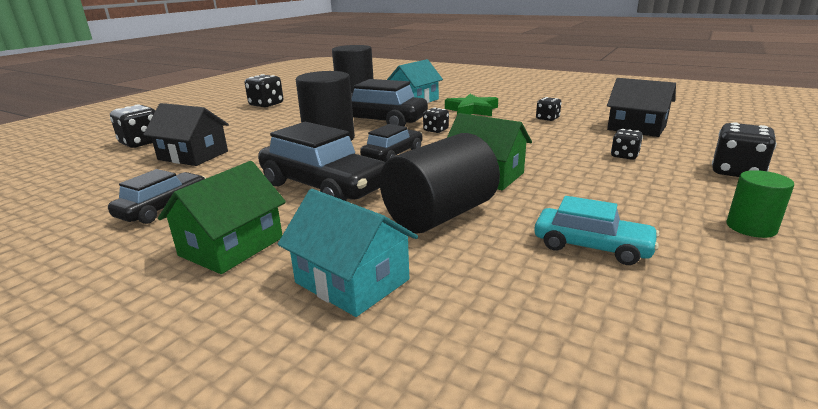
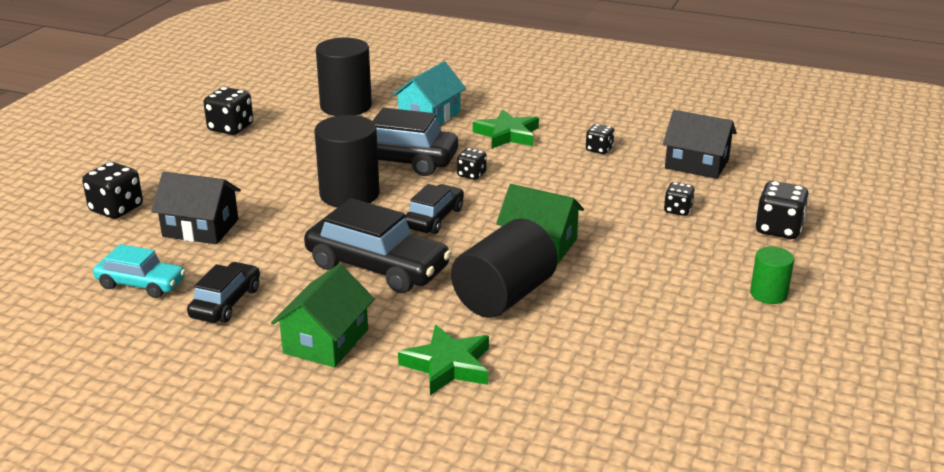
camera: 10 degrees left, 5 degrees up
(352, 281) = (448, 365): turquoise house -> green star
(591, 247) = (637, 321): turquoise car -> turquoise car (141, 284)

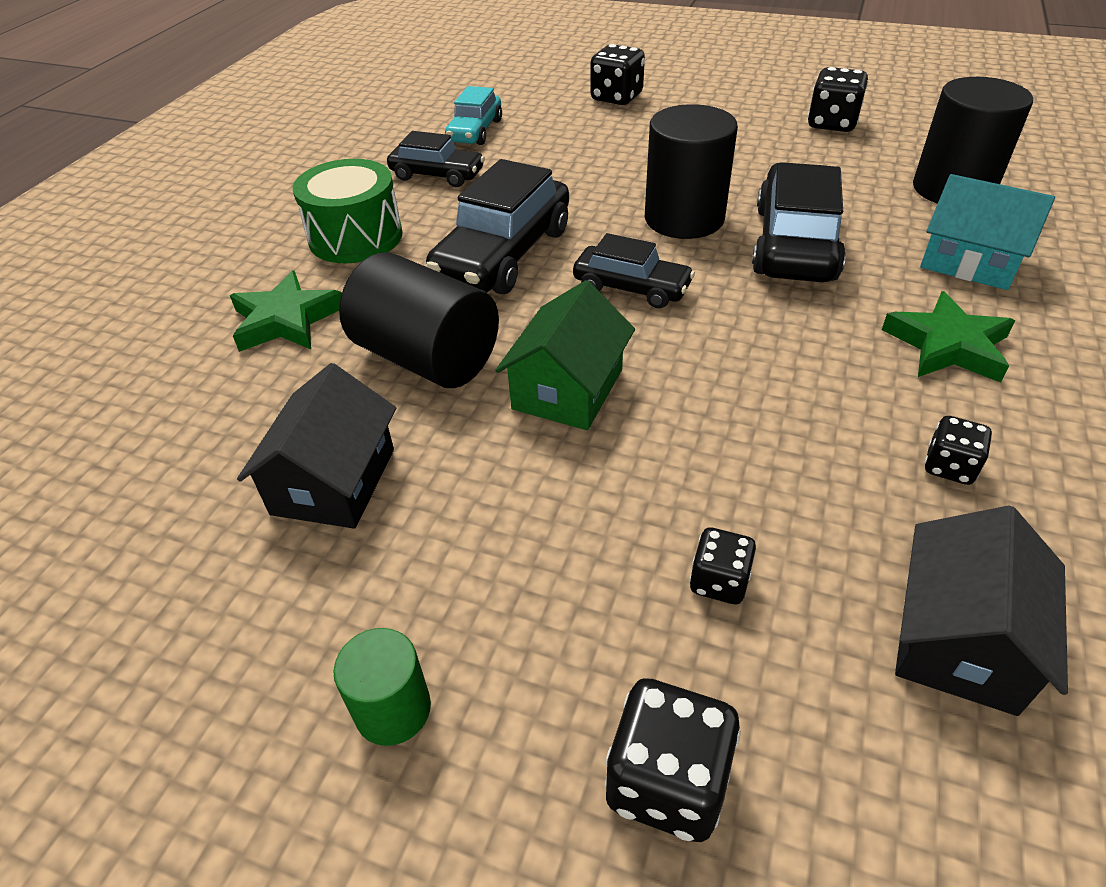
camera: 90 degrees right, 15 degrees up
(200, 228) = (584, 142): black house -> black house (334, 481)
(326, 341) = (356, 237): green house -> green drum
(471, 175) = (777, 313): black dice -> none

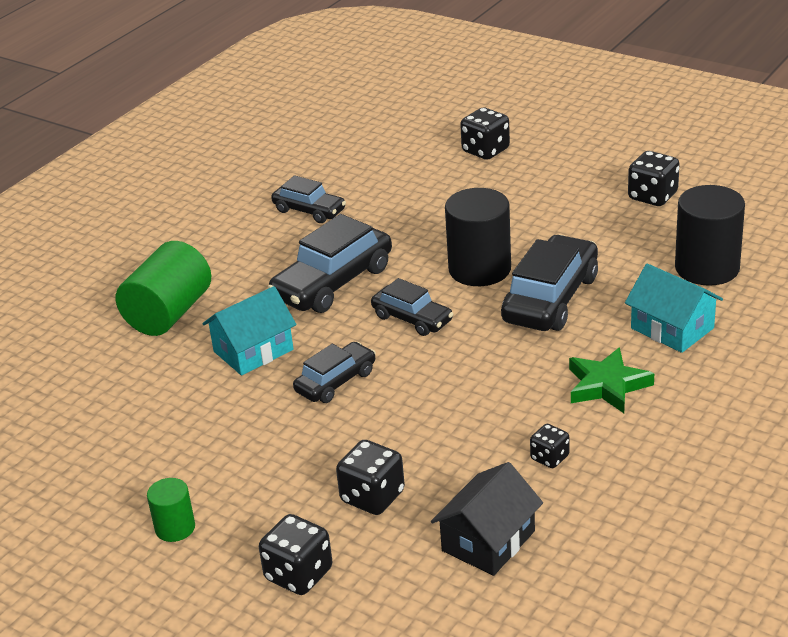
camera: 15 degrees right, 10 degrees down
(286, 320) = (169, 313): green star -> green cylinder
(334, 481) = (174, 417): black house -> none
(356, 237) = (232, 257): green drum -> none
(427, 358) = (253, 351): black cylinder -> turquoise house
(475, 131) = (354, 172): turquoise car -> none
(567, 389) = (336, 382): green house -> black car
(719, 581) = (372, 497): black dice -> black dice, size x1.65

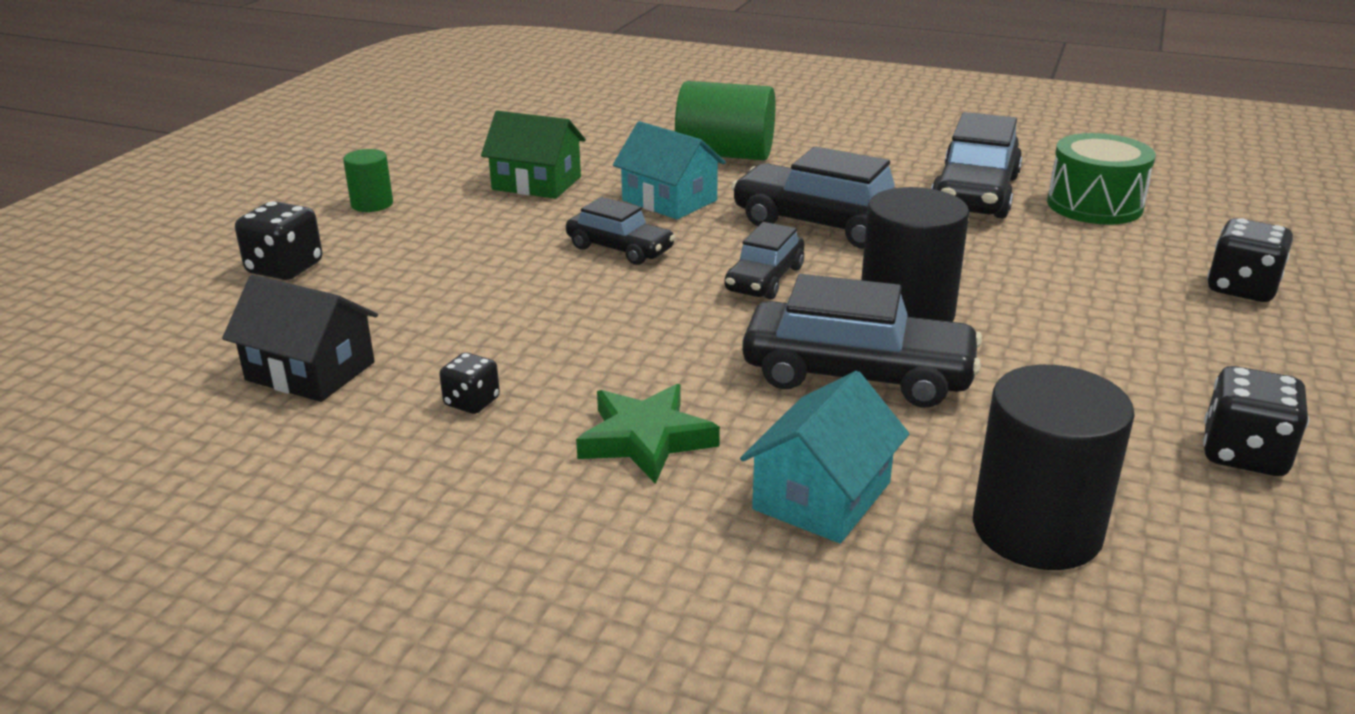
camera: 75 degrees right, 5 degrees down
(177, 423) = (536, 183): none -> green house
(309, 211) = (974, 193): black car -> black car, size x1.68
(351, 169) = (1094, 205): none -> green drum
(372, 497) = (405, 292): black dice -> none

